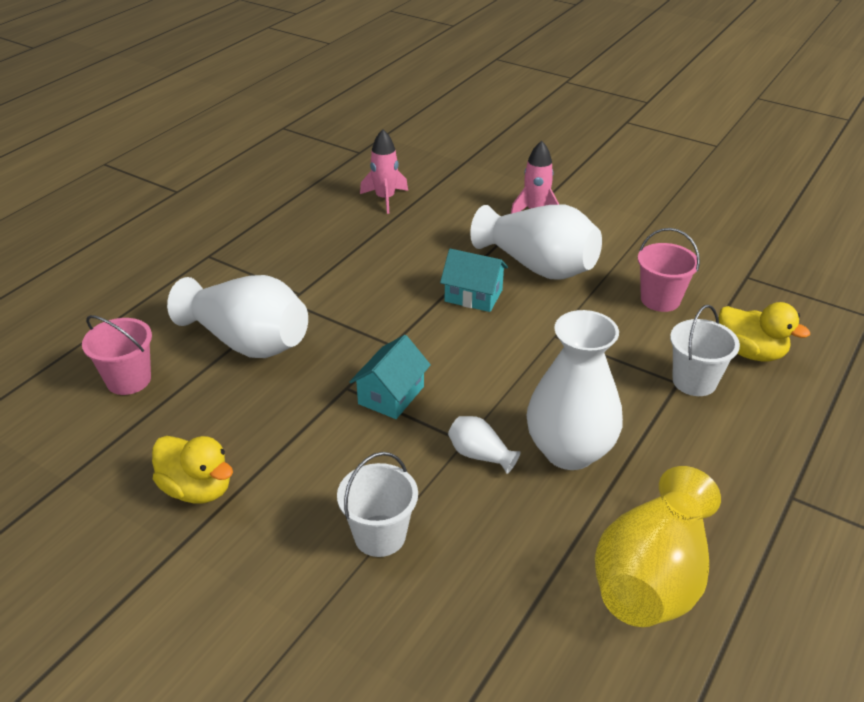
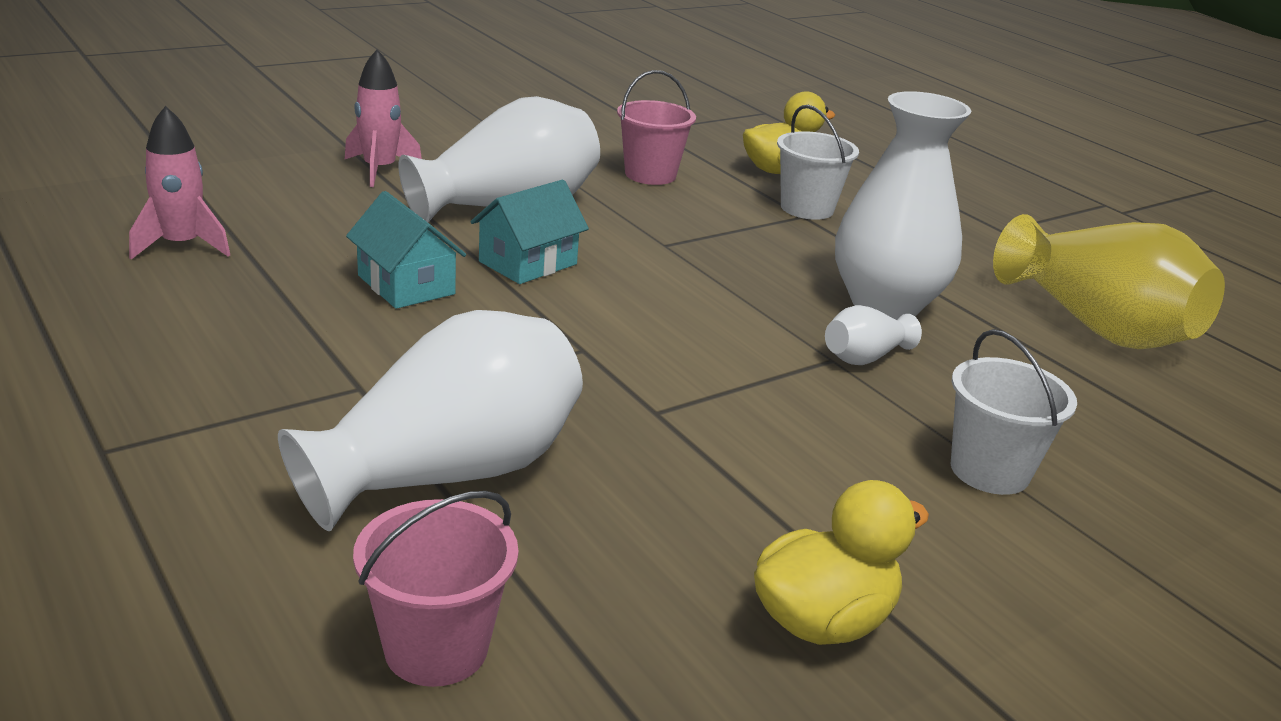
camera: 70 degrees left, 10 degrees down
(391, 395) = (701, 382): turquoise house -> turquoise house (406, 285)

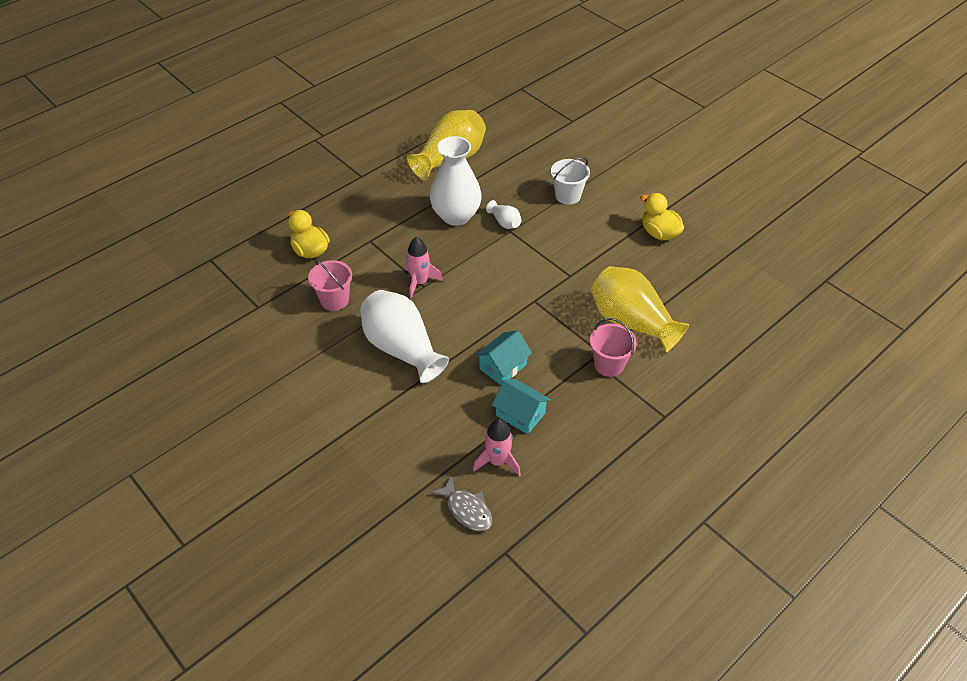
camera: 95 degrees left, 20 degrees up
(112, 208) = (467, 509): none -> grey fish
(380, 170) = (369, 413): pink rocket -> pink rocket (420, 282)
(436, 648) = (709, 307): pink bucket -> pink bucket (609, 365)
(449, 473) = (631, 322): white vase -> yellow vase
(528, 263) = (463, 330): turquoise house -> turquoise house (520, 414)
(807, 208) = (360, 239): white bucket -> none

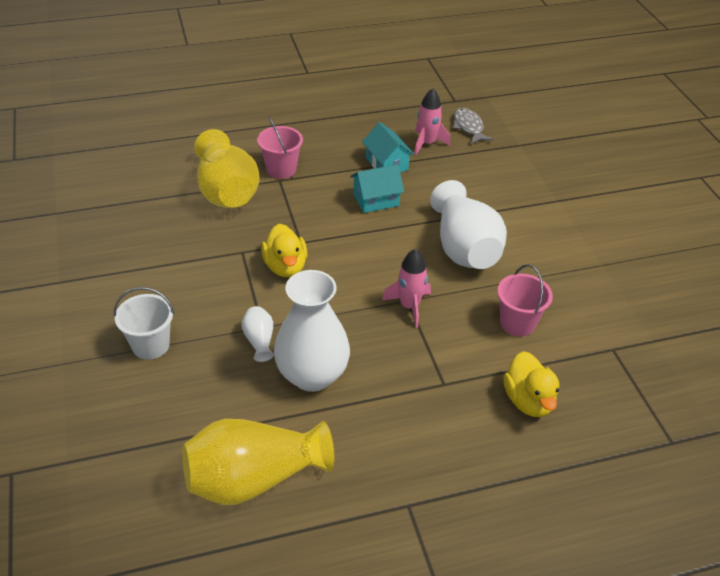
camera: 155 degrees left, 5 degrees down
(659, 233) = (103, 258): yellow duck -> yellow duck (285, 267)

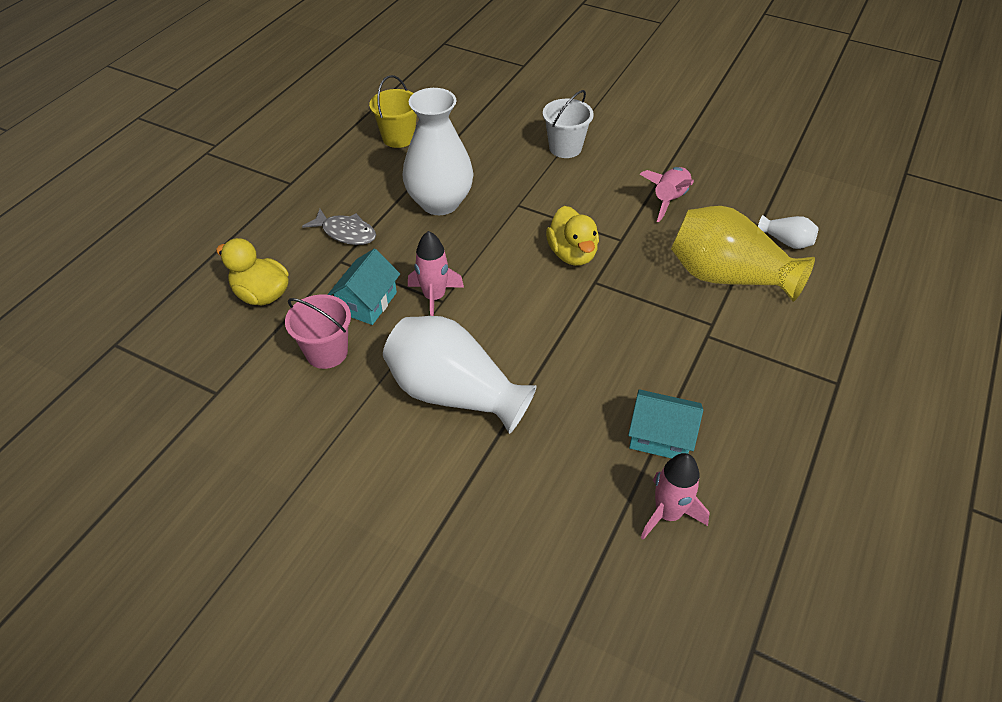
camera: 135 degrees right, 5 degrees up
(167, 251) = (669, 200): none -> pink rocket
(254, 478) = (398, 138): yellow vase -> yellow bucket
(259, 340) = (506, 196): white vase -> white vase (786, 241)
(281, 169) = (732, 337): pink bucket -> none
(285, 267) = (572, 254): yellow duck -> yellow duck turned 135 degrees counterclockwise
(376, 200) = (602, 378): turquoise house -> turquoise house (367, 302)
(468, 127) = (664, 602): grey fish -> grey fish (346, 233)

